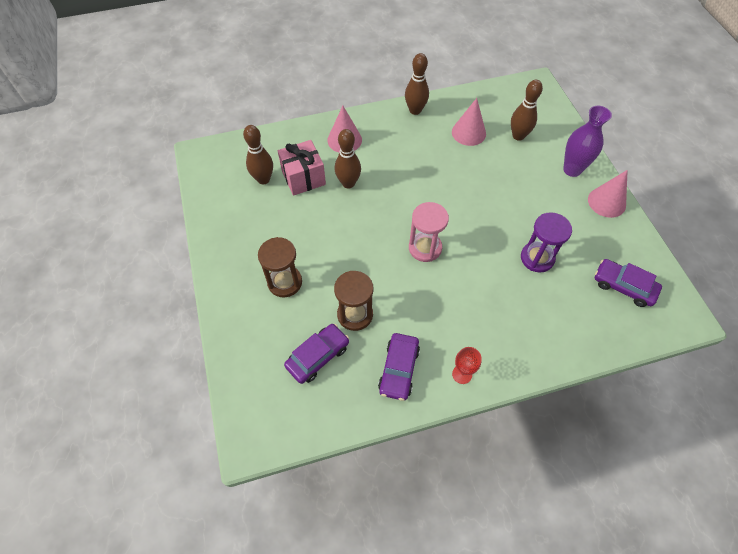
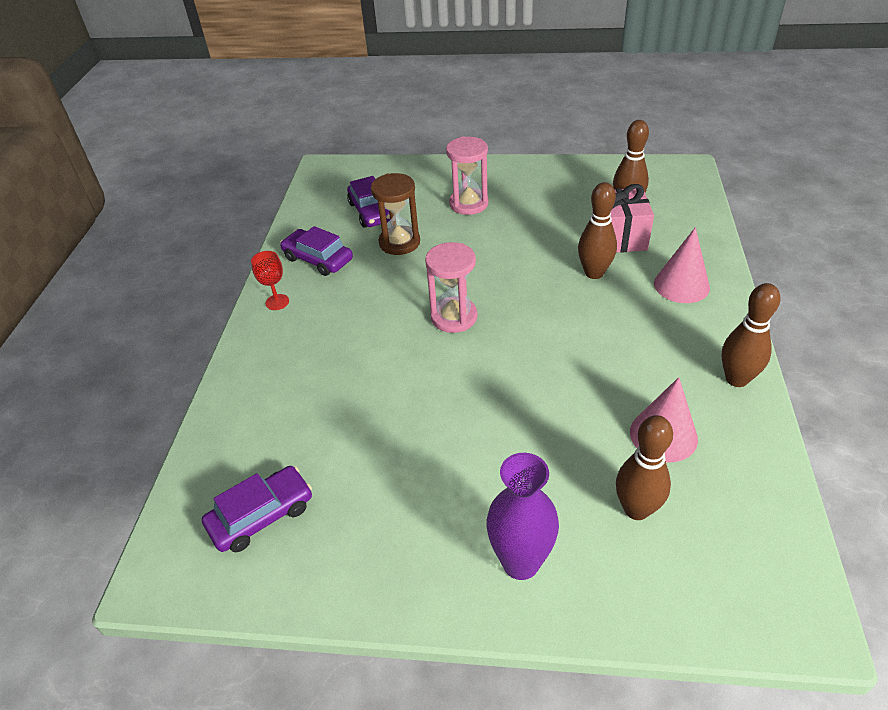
camera: 115 degrees right, 15 degrees down
(285, 282) = (469, 204): brown hourglass -> pink hourglass
(537, 258) = (372, 427): purple hourglass -> none
(606, 202) = (422, 583): pink cone -> none

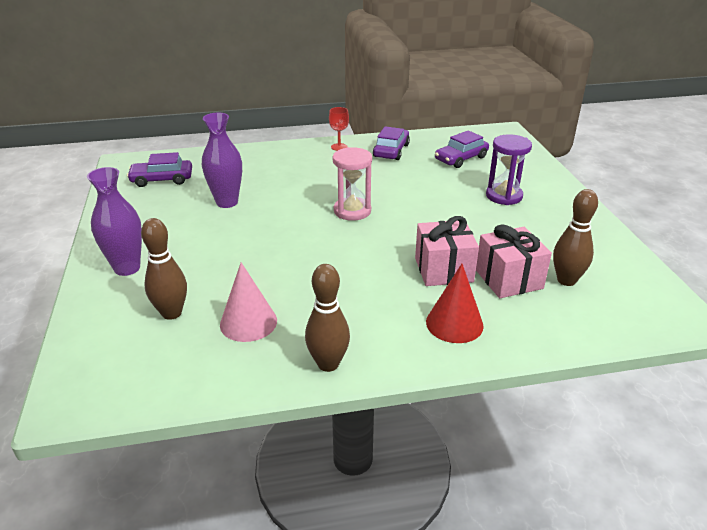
camera: 70 degrees right, 10 degrees down
(261, 516) = (162, 179): purple car -> purple car turned 135 degrees clockwise
(378, 435) = (227, 202): none -> purple vase
(399, 242) = (429, 176): brown hourglass -> none
(469, 204) = (504, 196): pink hourglass -> purple hourglass
(594, 273) = (443, 270): brown bowling pin -> pink gift
(681, 285) = (454, 323): pink cone -> red cone

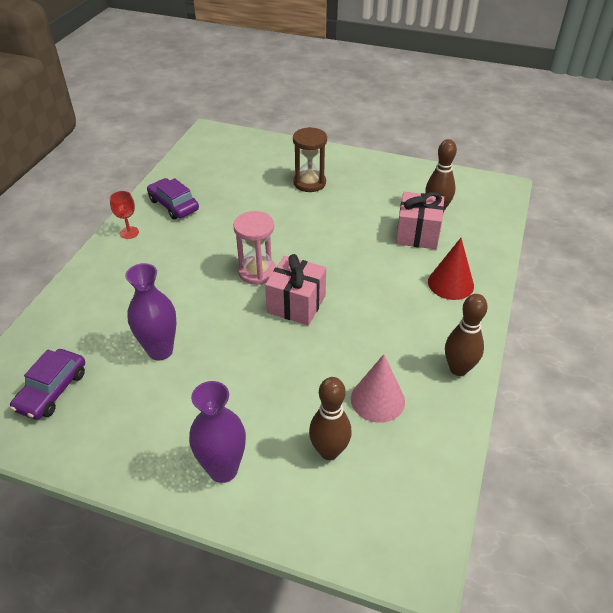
camera: 60 degrees left, 10 degrees up
(443, 270) = (384, 259): pink gift -> pink gift (296, 304)
(461, 158) = (230, 175): purple car -> none
(504, 196) = (309, 183): purple hourglass -> brown hourglass

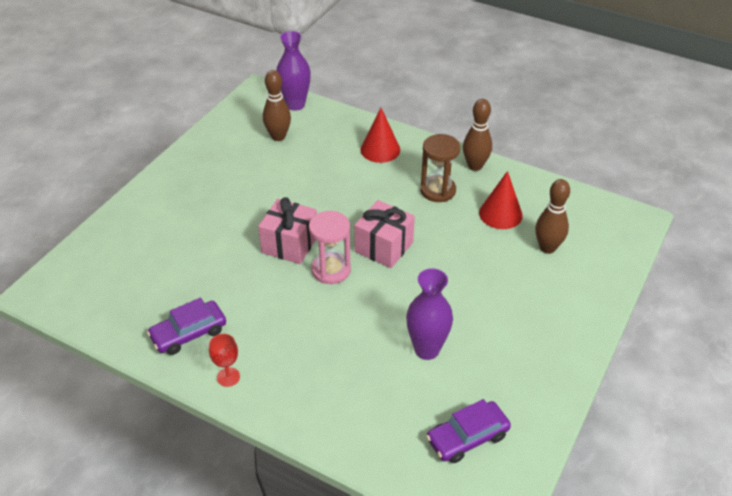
camera: 80 degrees left, 0 degrees up
(52, 390) = (467, 437): purple car -> purple car turned 120 degrees clockwise
(223, 469) = (562, 311): purple vase -> purple vase (295, 105)
(309, 183) = (196, 214): brown hourglass -> brown hourglass (438, 190)
(377, 399) = (500, 214): pink cone -> red cone
(417, 234) = (309, 155): pink gift -> pink gift (290, 244)

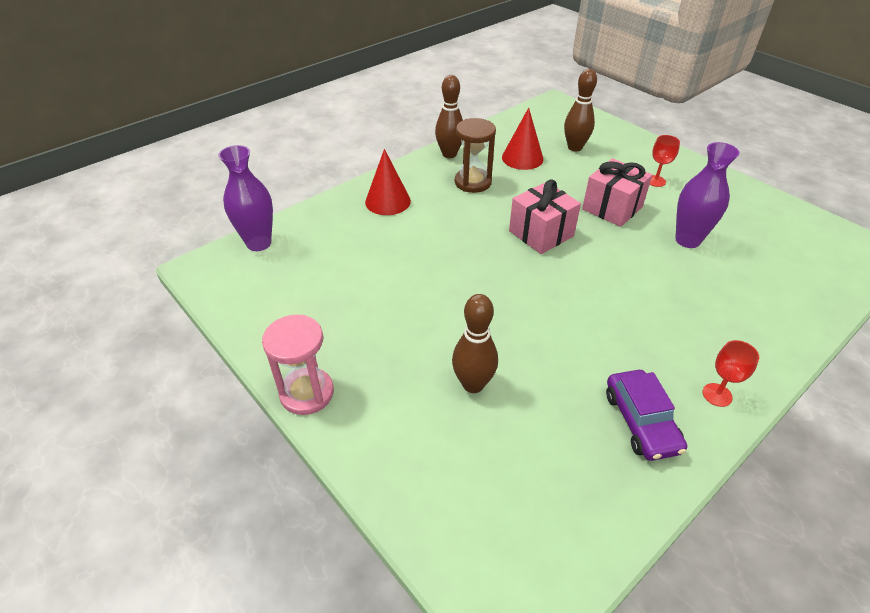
camera: 70 degrees left, 0 degrees up
(278, 136) = (310, 270): brown bowling pin -> brown bowling pin (473, 384)
(290, 244) = (511, 299): pink gift -> pink gift (612, 208)
(331, 270) = (563, 277): pink hourglass -> pink hourglass (307, 393)
(467, 437) = (792, 243): purple car -> none
(521, 318) = (655, 181): none -> red goblet

